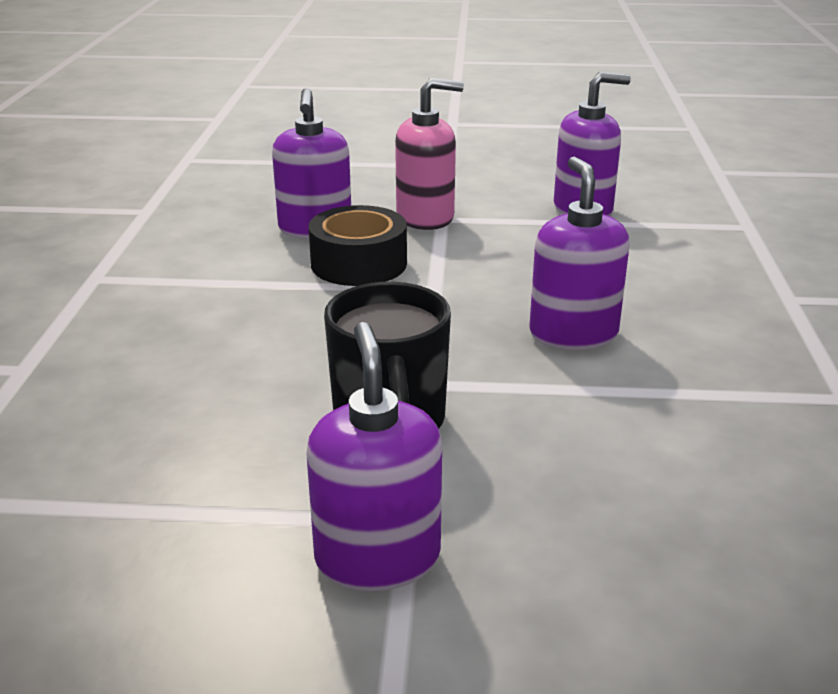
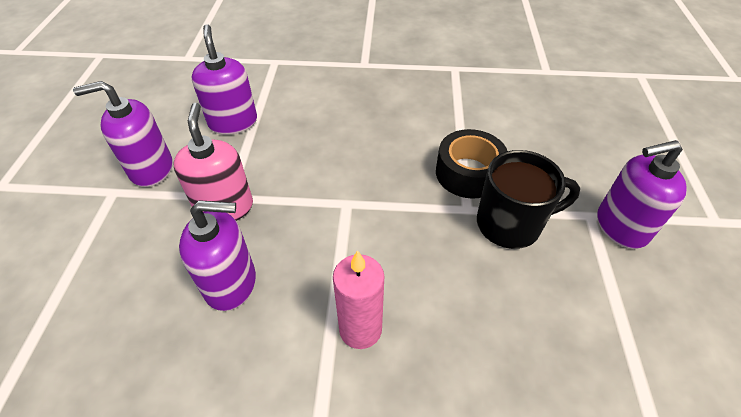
camera: 90 degrees left, 20 degrees up
(236, 298) = (360, 329): none -> pink candle
(359, 263) = (304, 248): black tape -> black tape (468, 173)
(573, 334) = (405, 143): purple soap dispenser -> purple soap dispenser (151, 169)

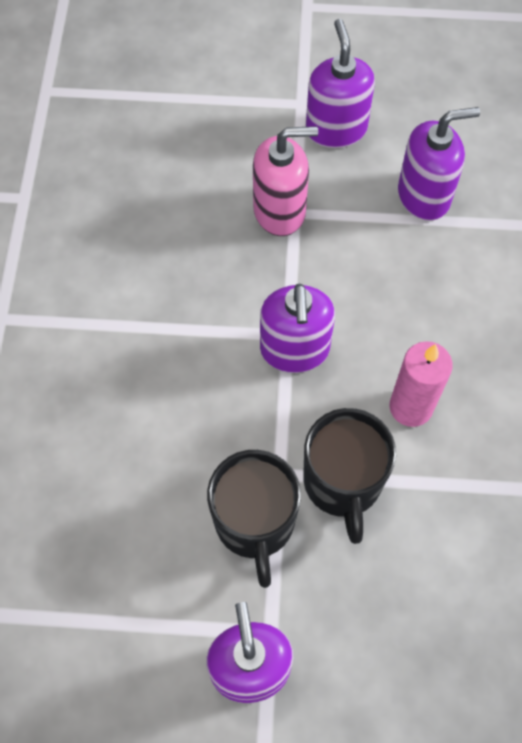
camera: 90 degrees right, 15 degrees up
(231, 283) = (181, 233): purple soap dispenser -> purple soap dispenser (294, 350)
(360, 329) = (124, 351): pink candle -> pink candle (410, 407)
(468, 173) = (342, 483): black tape -> black mug

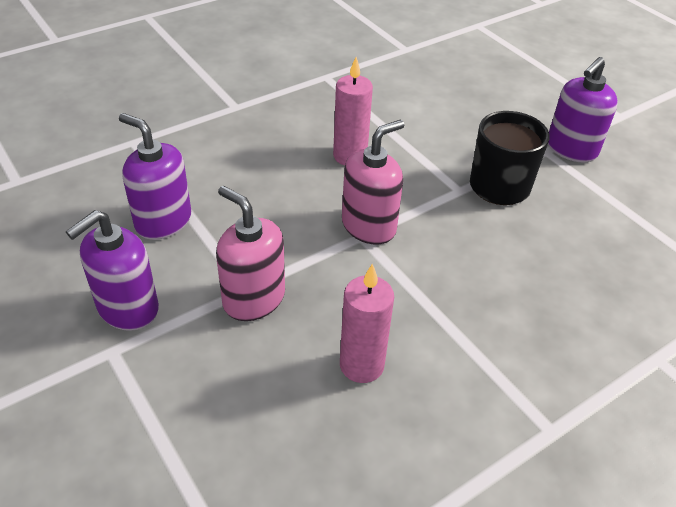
camera: 130 degrees left, 20 degrees down
(157, 241) = (361, 365): none -> pink candle
(294, 350) = (369, 226): purple soap dispenser -> pink soap dispenser
(342, 483) = (432, 162): black mug -> none

